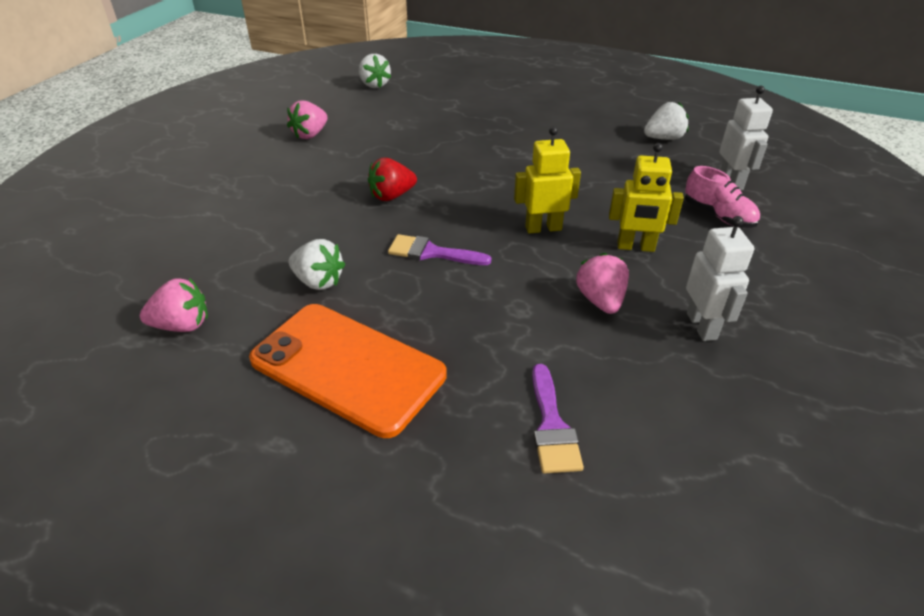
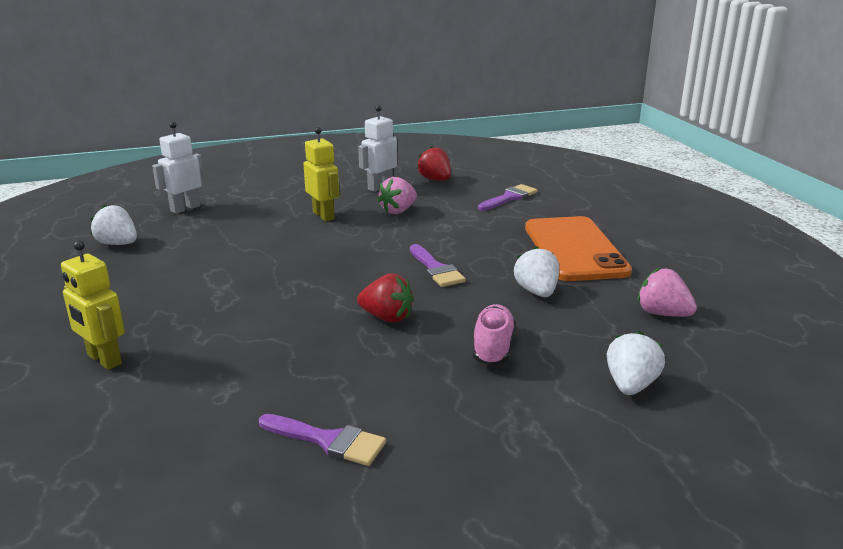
camera: 130 degrees left, 15 degrees down
(310, 135) = (328, 441): pink strawberry -> purple brush
(374, 85) = (87, 486): white strawberry -> white strawberry (630, 385)
(543, 228) = (343, 245): yellow robot -> yellow robot (104, 359)
(695, 395) = (435, 180): none -> red strawberry
(718, 215) = (245, 203): pink shoe -> pink shoe (493, 348)

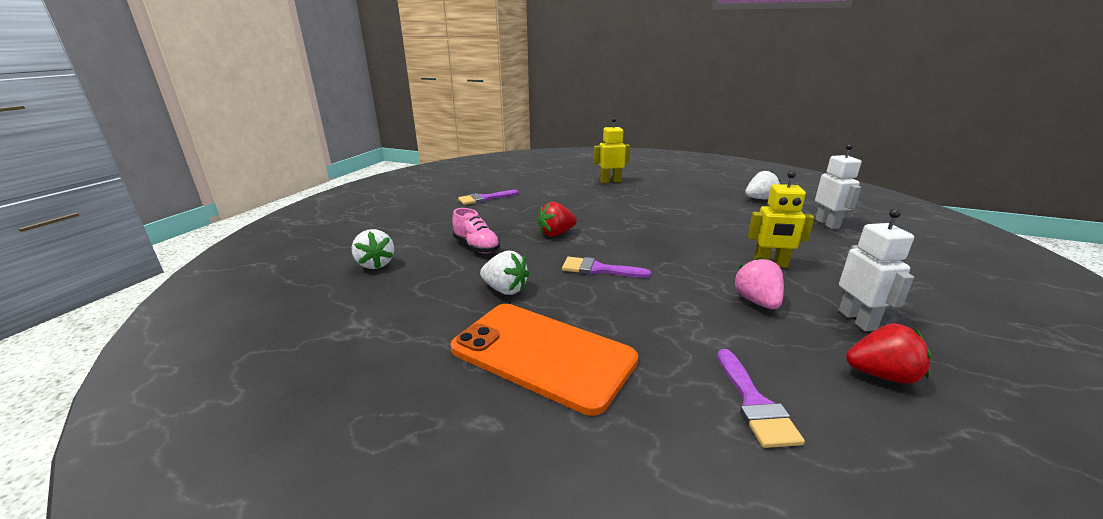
camera: 130 degrees right, 0 degrees up
(662, 314) = (387, 322): pink strawberry -> none

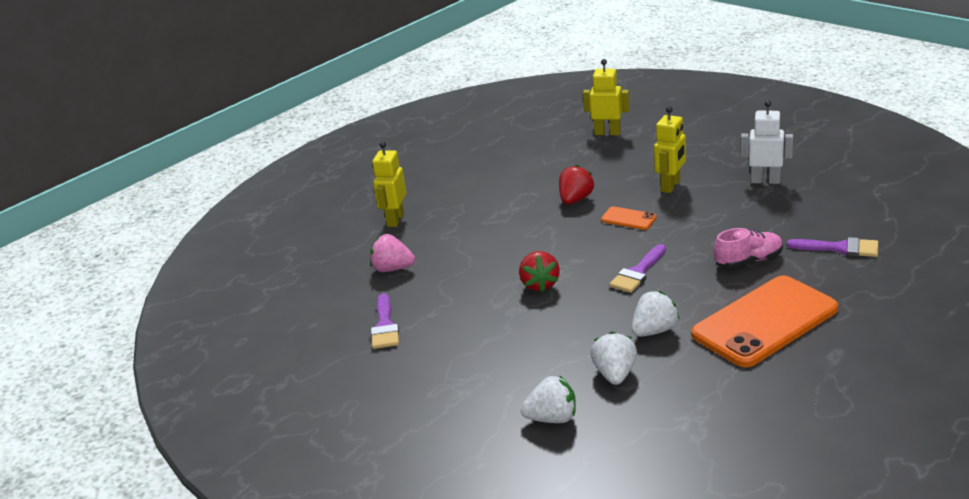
camera: 65 degrees left, 5 degrees up
(476, 247) = (544, 342): pink shoe -> pink shoe (748, 261)
(686, 253) = (628, 219): none -> orange phone
(757, 302) = (726, 210): pink strawberry -> pink strawberry (392, 269)
(760, 199) = (525, 144): white strawberry -> white strawberry (615, 374)
(827, 224) = (607, 133): white robot -> yellow robot
(881, 375) = (825, 196): red strawberry -> red strawberry (575, 200)

